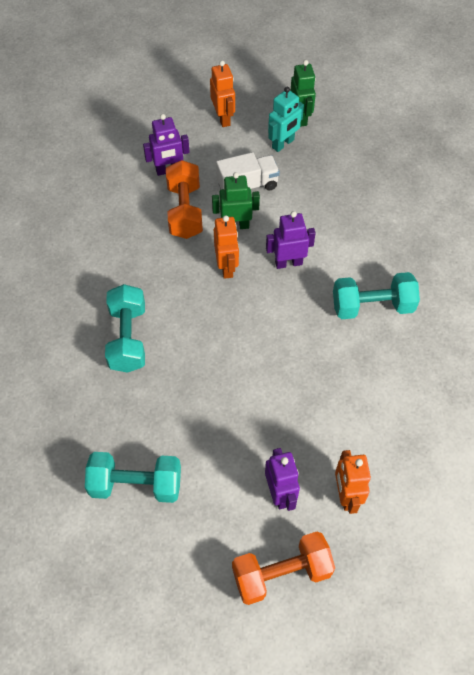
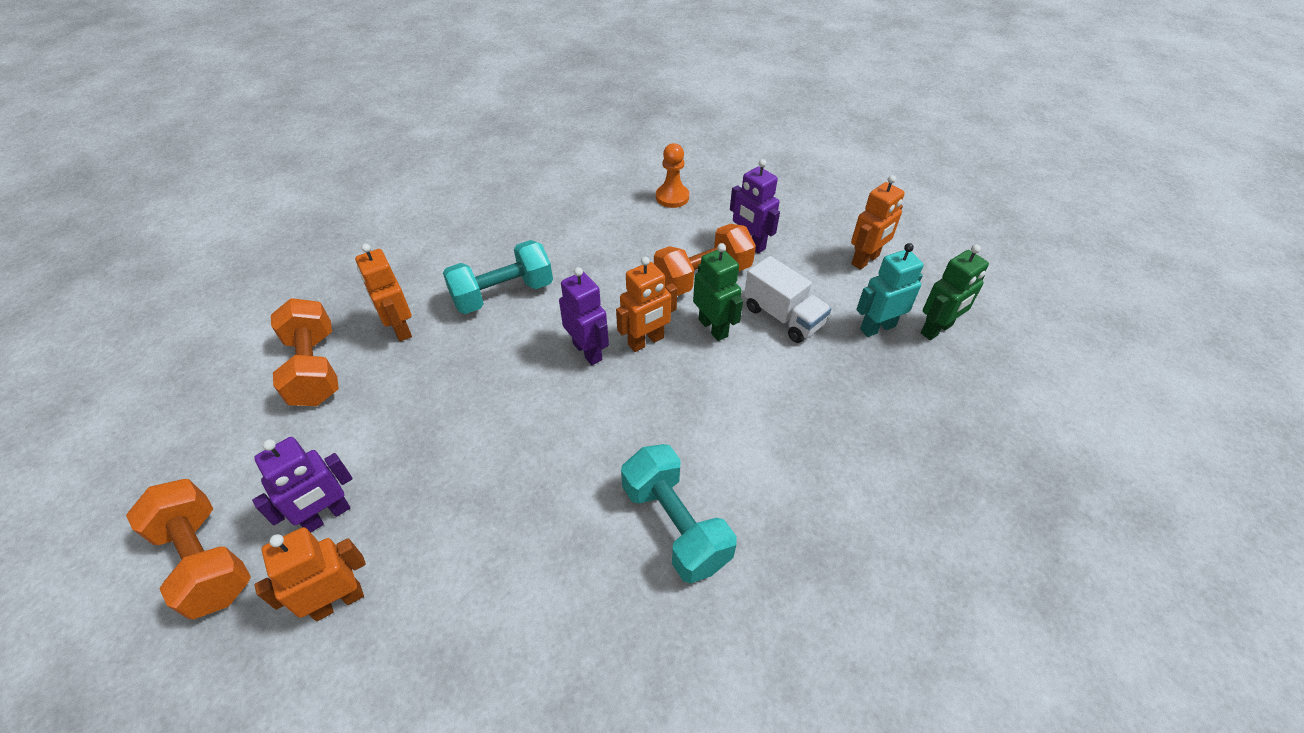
camera: 65 degrees right, 10 degrees down
(85, 193) = (672, 197): none -> orange pawn
(125, 417) = (400, 328): none -> orange robot
(136, 485) = (314, 369): turquoise dumbbell -> orange dumbbell
(283, 144) = (877, 327): turquoise robot -> turquoise robot turned 135 degrees clockwise
(288, 263) = (690, 399): purple robot -> purple robot (588, 351)

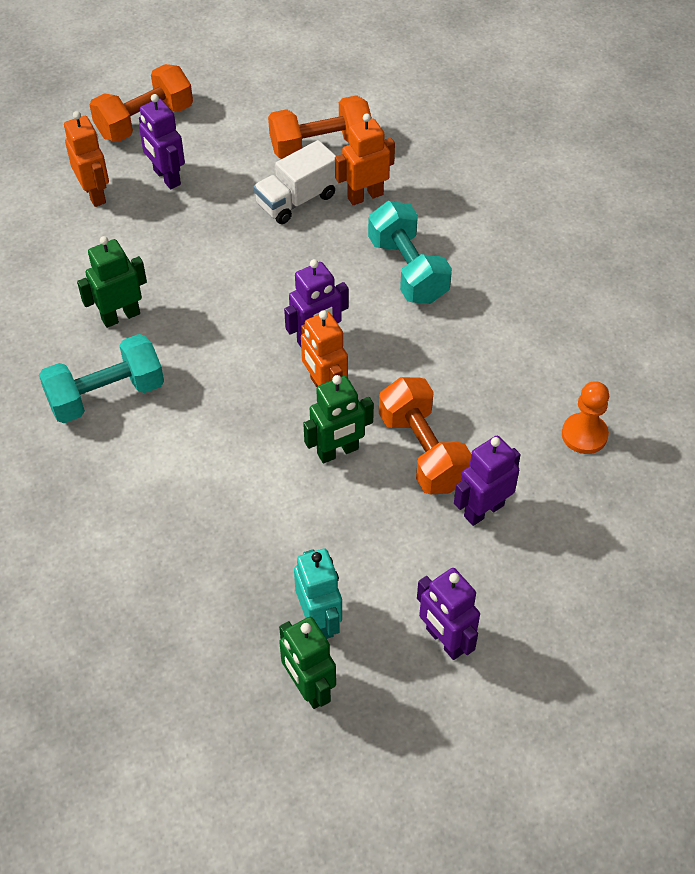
camera: 95 degrees right, 5 degrees up
(558, 530) = (120, 316): none -> green robot
(783, 317) = (348, 523): white truck -> white truck (297, 200)
(865, 260) = (445, 640): orange robot -> purple robot

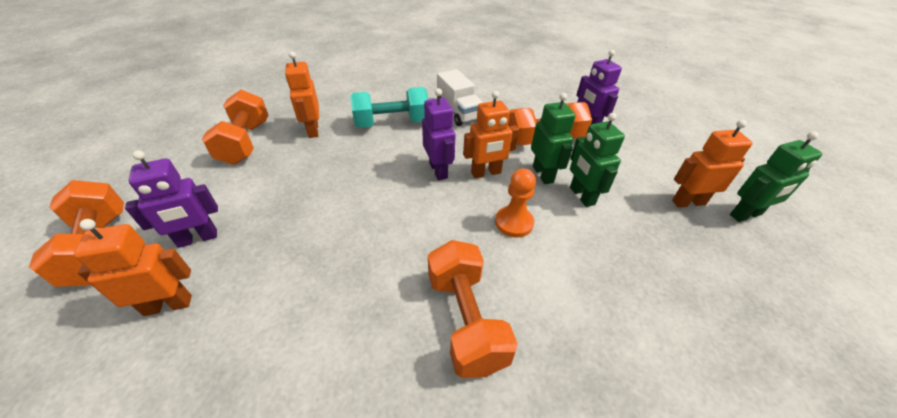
camera: 80 degrees left, 10 degrees down
(106, 395) = (466, 320): turquoise dumbbell -> orange dumbbell
(120, 316) = (363, 296): green robot -> green robot (581, 196)
(297, 200) = (292, 161): white truck -> white truck (458, 112)
(319, 620) = (688, 202): turquoise robot -> orange robot
(445, 640) = (683, 152): purple robot -> none
(584, 435) = (534, 88): orange pawn -> orange pawn (514, 223)

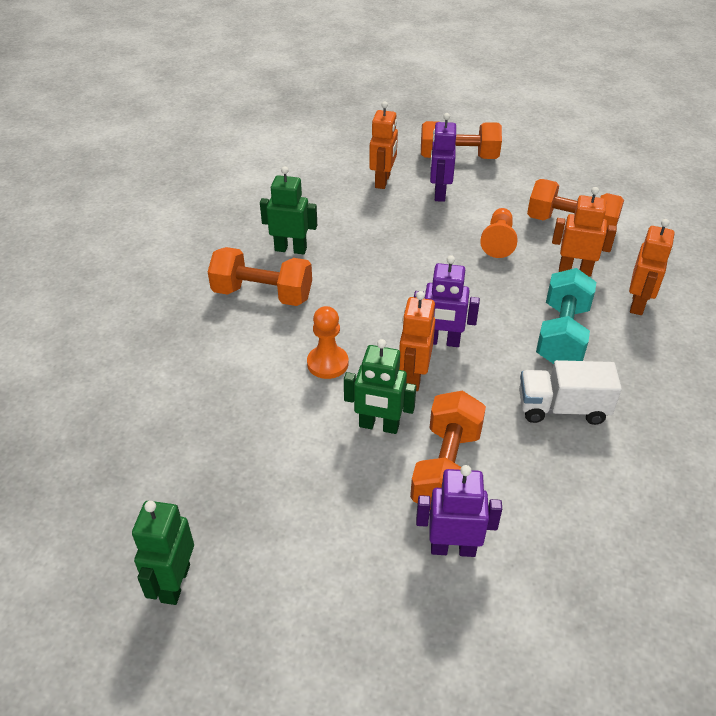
camera: 120 degrees right, 0 degrees up
(285, 174) = (498, 241): none -> orange pawn
(581, 196) = (322, 439): green robot -> green robot (290, 249)
(688, 202) = (237, 538): orange robot -> orange robot (638, 304)

